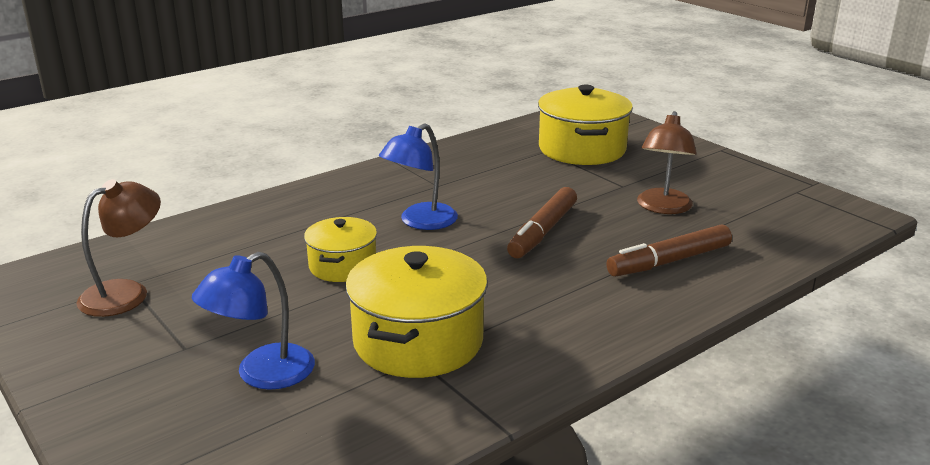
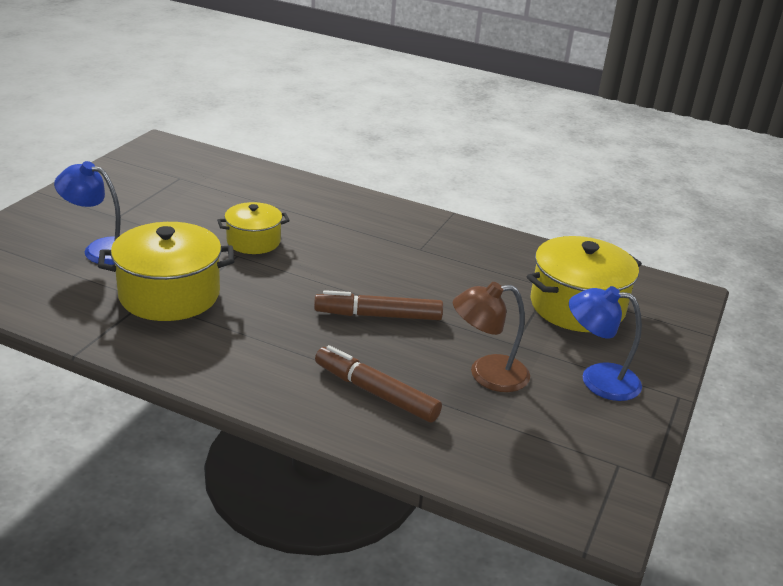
camera: 60 degrees right, 5 degrees up
(126, 293) = (168, 180): brown lamp -> none
(420, 222) = (347, 256): blue lamp -> blue lamp (597, 380)

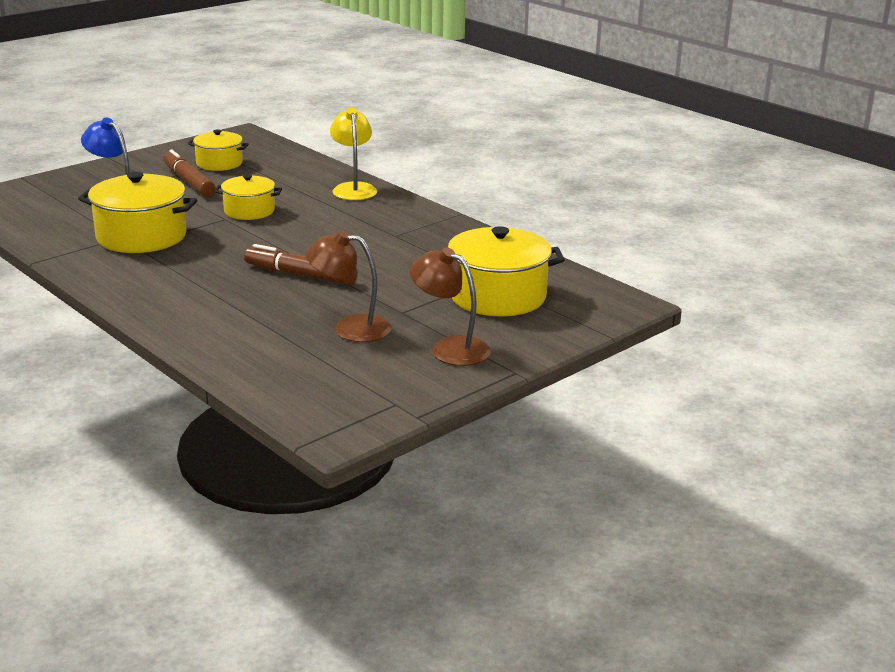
camera: 25 degrees right, 5 degrees down
(168, 184) = (219, 163): none -> yellow pot
(329, 197) = (353, 188): none -> yellow lamp
(376, 392) = (239, 323): brown marker -> brown marker (189, 181)
(597, 380) = (450, 348): blue lamp -> brown lamp

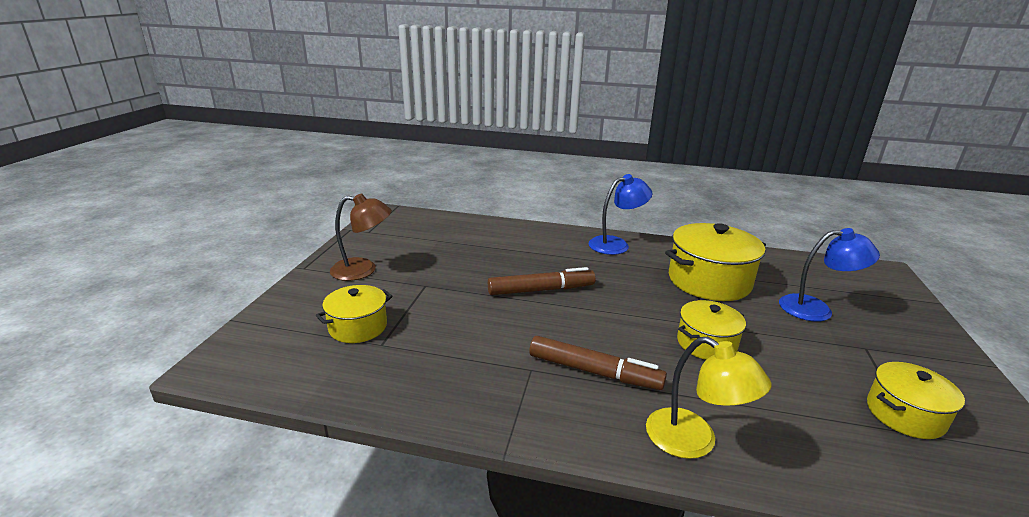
camera: 145 degrees right, 0 degrees up
(137, 289) = (616, 244): none -> blue lamp
(189, 181) = (842, 362): brown marker -> brown marker (594, 372)
(350, 328) = (447, 263): brown lamp -> none
(497, 296) = (358, 327): yellow pot -> yellow pot, size x0.60

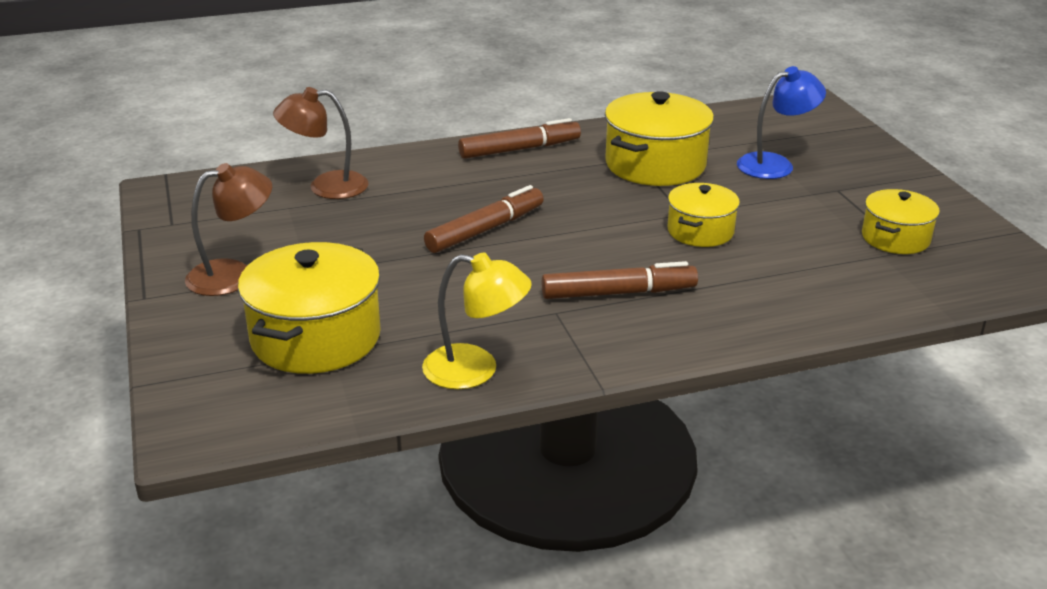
camera: 30 degrees left, 5 degrees up
(358, 327) = (316, 338): yellow pot -> yellow pot, size x1.68
(472, 234) = (326, 186): none -> brown lamp
(616, 244) = (520, 149): blue lamp -> brown marker
(694, 441) = (751, 319): yellow lamp -> yellow lamp (475, 370)

